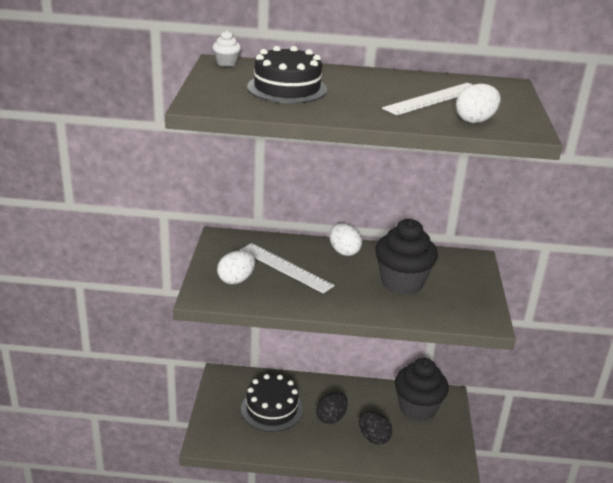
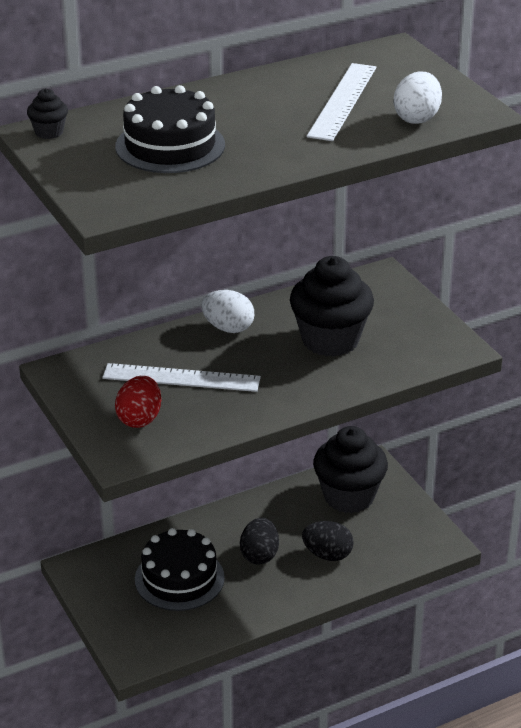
camera: 30 degrees left, 5 degrees up
(226, 63) = (49, 132): white cupcake -> black cupcake
(236, 280) = (139, 419): white egg -> red egg

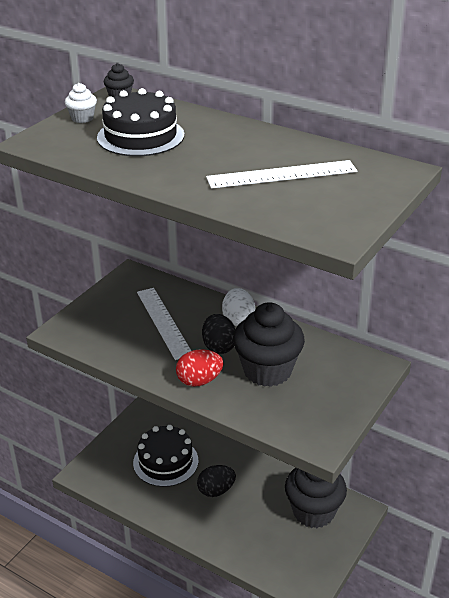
camera: 60 degrees right, 0 degrees up
(78, 166) = (82, 118): none -> white cupcake
(139, 419) = (105, 323): red egg -> red egg (199, 381)
(327, 555) = (243, 526): black egg -> black egg (219, 347)
(417, 118) = (291, 211): white egg -> none

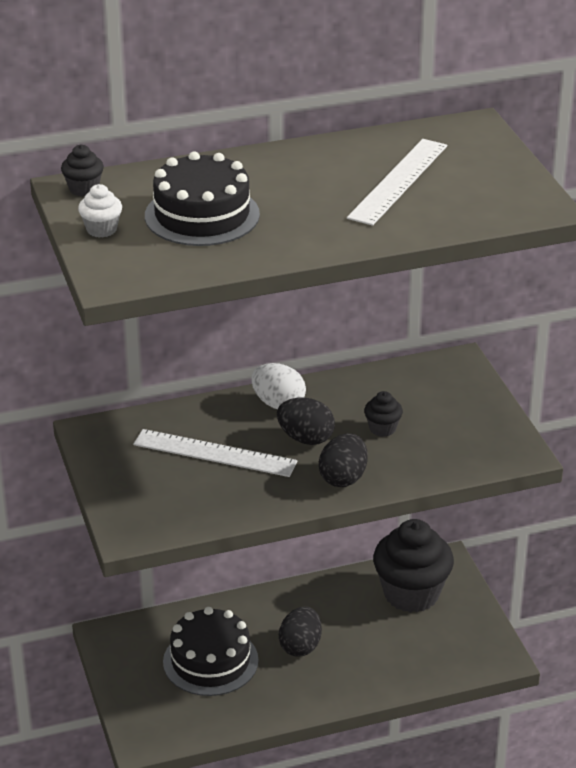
camera: 50 degrees left, 0 degrees up
(199, 381) = (343, 478): red egg -> black egg
(267, 370) = (382, 428): black cupcake -> black cupcake, size x0.43

